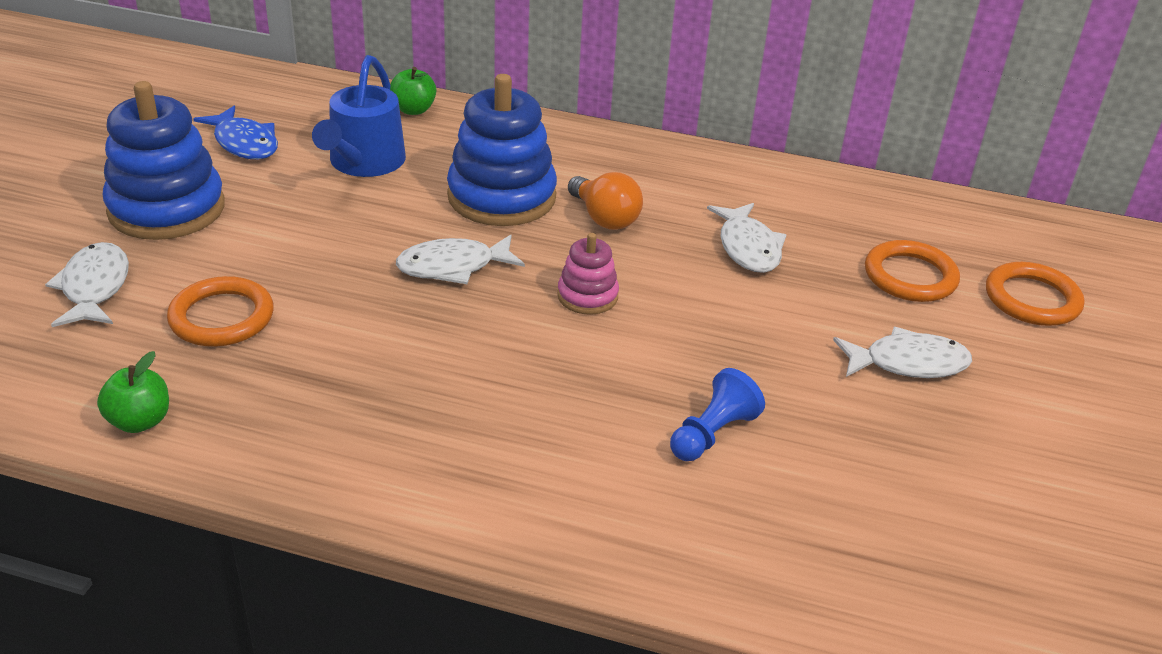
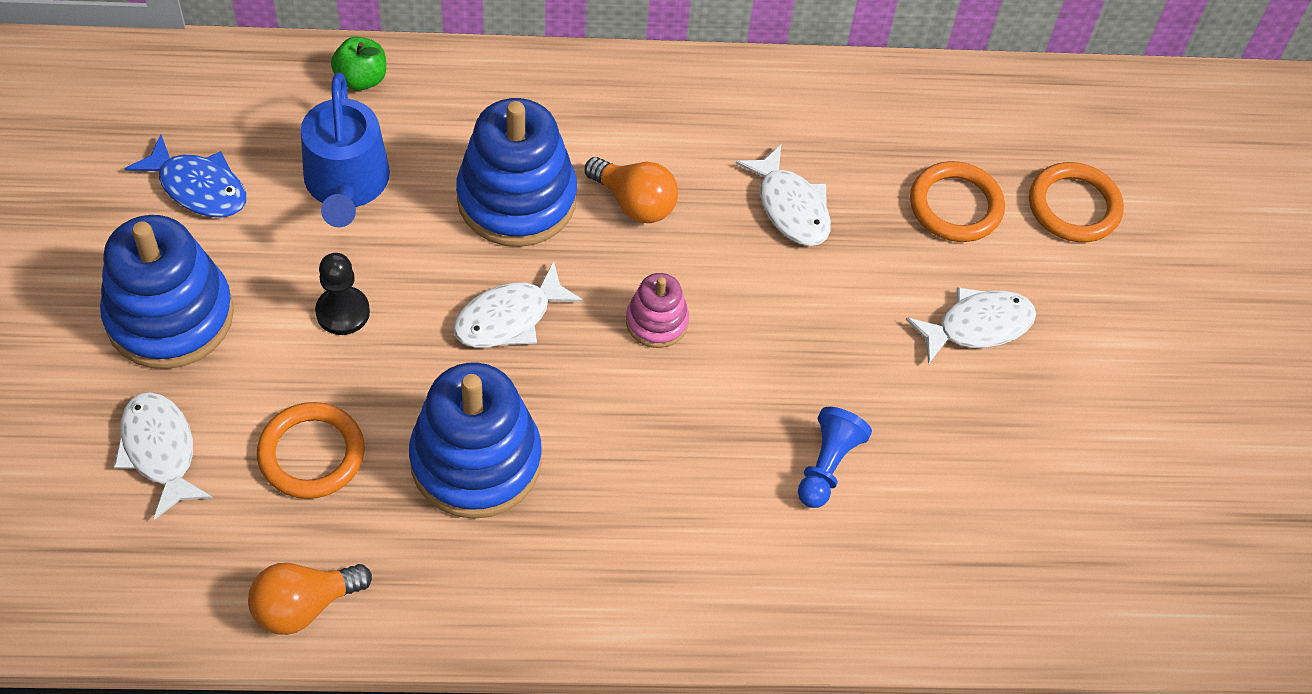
camera: 20 degrees left, 20 degrees up
(140, 421) = (304, 606): green apple -> orange light bulb
(310, 235) = (343, 312): none -> black pawn
(366, 354) = (476, 461): none -> blue stacking toy

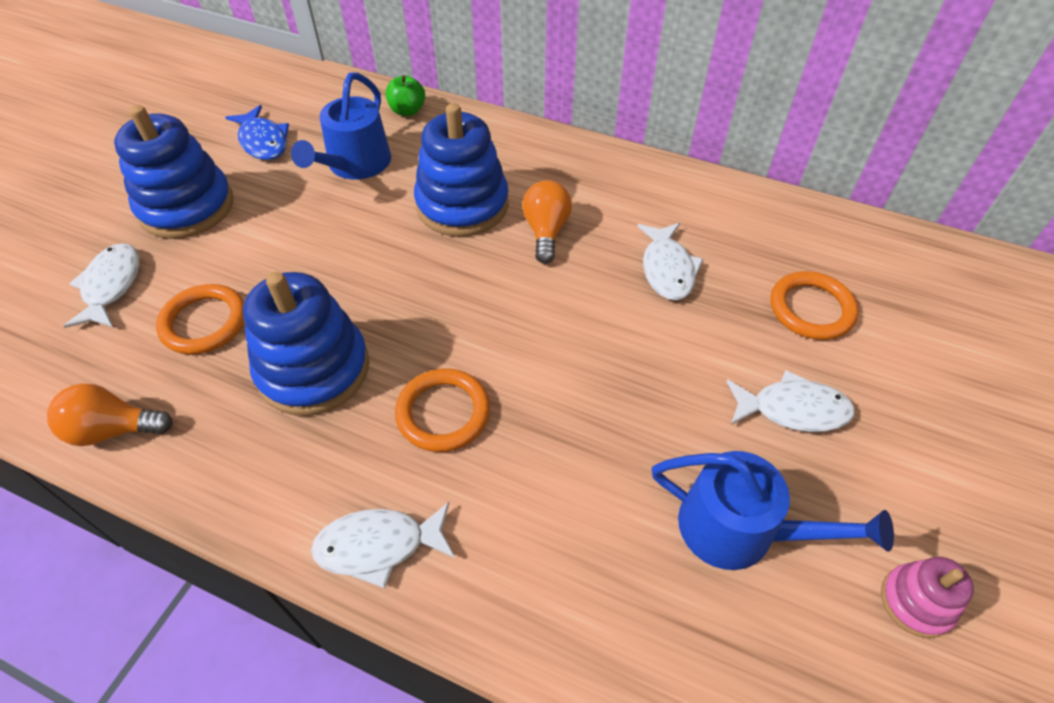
camera: 30 degrees right, 5 degrees down
(343, 312) = (295, 238): black pawn -> none
(509, 318) = (406, 278): white fish -> white fish (379, 545)
(634, 203) = (546, 231): orange light bulb -> orange light bulb turned 150 degrees counterclockwise
(657, 322) = (515, 316): pink stacking toy -> pink stacking toy (916, 602)
(827, 465) = (597, 479): blue pawn -> none
(973, 463) = (738, 529): none -> blue watering can
(1074, 206) = (924, 341): orange ring -> orange ring (443, 413)

